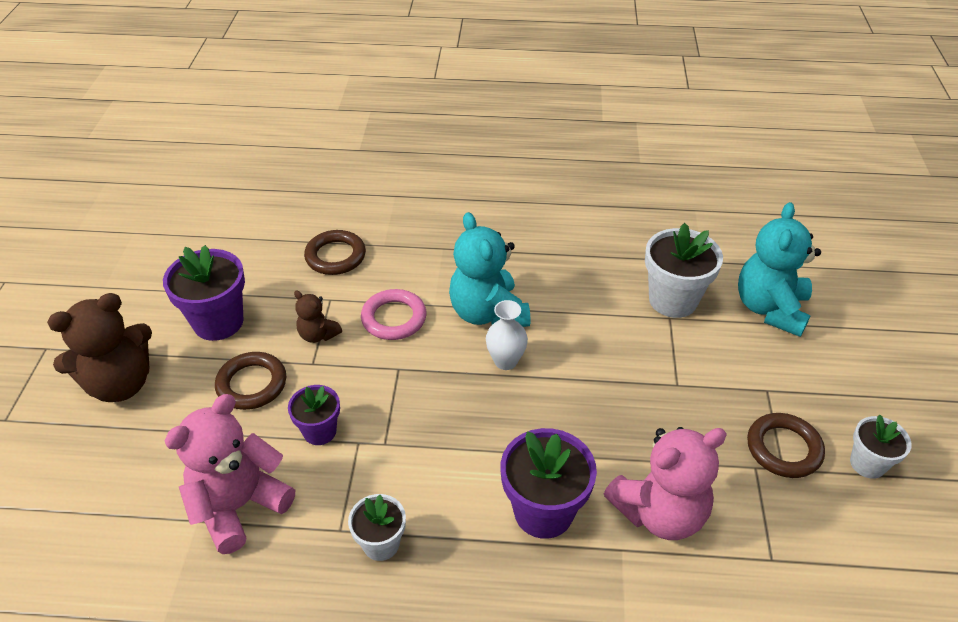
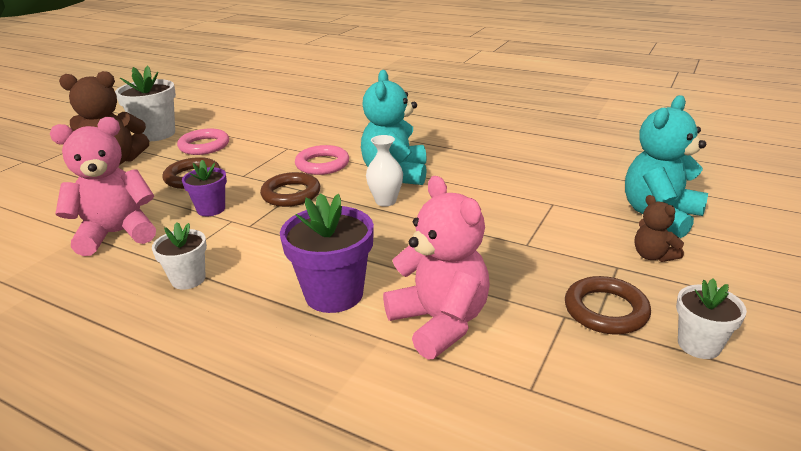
camera: 25 degrees right, 15 degrees down
(218, 322) = (204, 146): purple flower pot -> pink ring
(318, 335) = (261, 163): brown teddy bear -> brown teddy bear (653, 256)
(335, 256) = (312, 129): brown ring -> brown ring (291, 194)
(659, 512) = (439, 322): pink teddy bear -> pink teddy bear turned 120 degrees counterclockwise
(673, 300) = (564, 194): white flower pot -> white flower pot (156, 134)

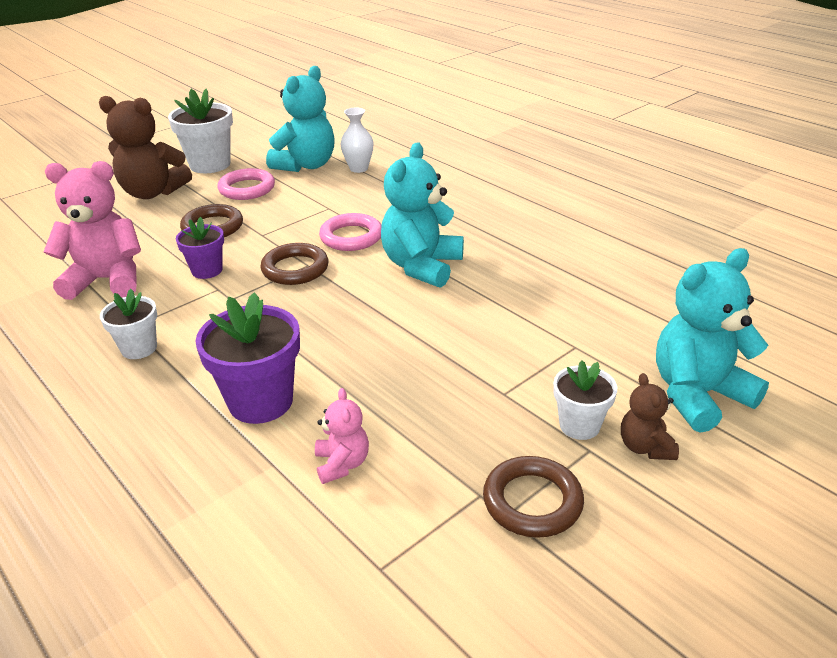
camera: 20 degrees right, 5 degrees up
(245, 122) = (306, 165): none -> turquoise teddy bear
(385, 201) = (387, 300): white vase -> white vase (358, 168)
(439, 322) = (342, 464): pink teddy bear -> pink teddy bear, size x0.51
(699, 345) = (608, 576): white flower pot -> white flower pot (579, 425)

